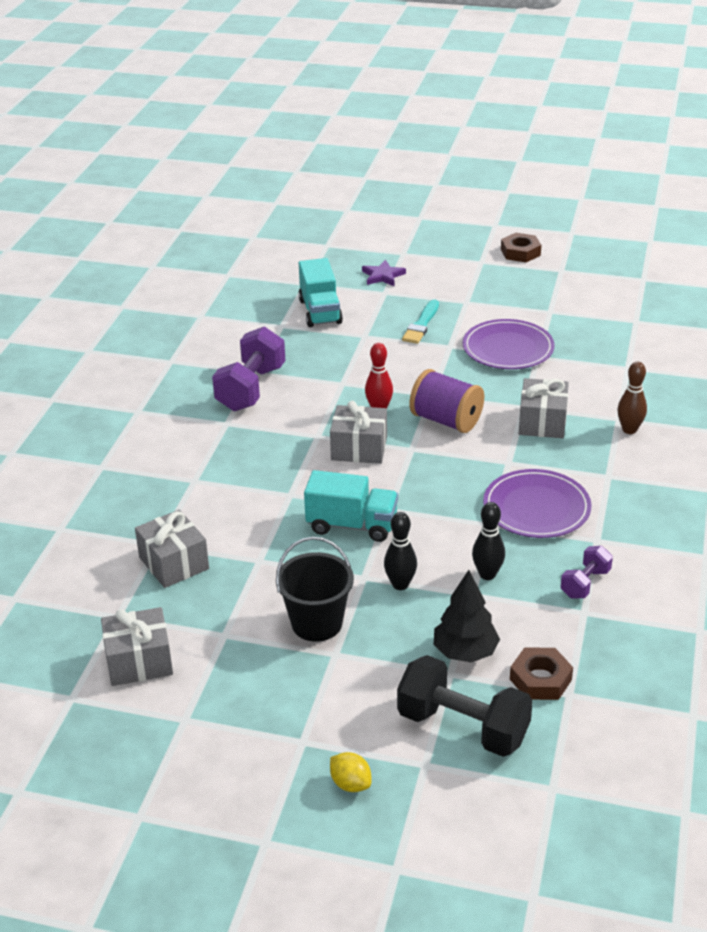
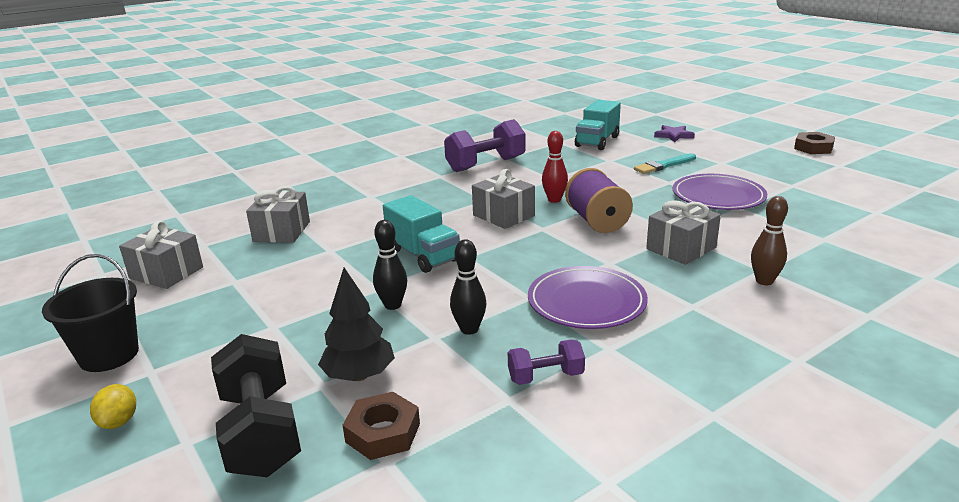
camera: 40 degrees right, 10 degrees down
(317, 623) = (296, 302): black bucket -> black bucket (109, 355)

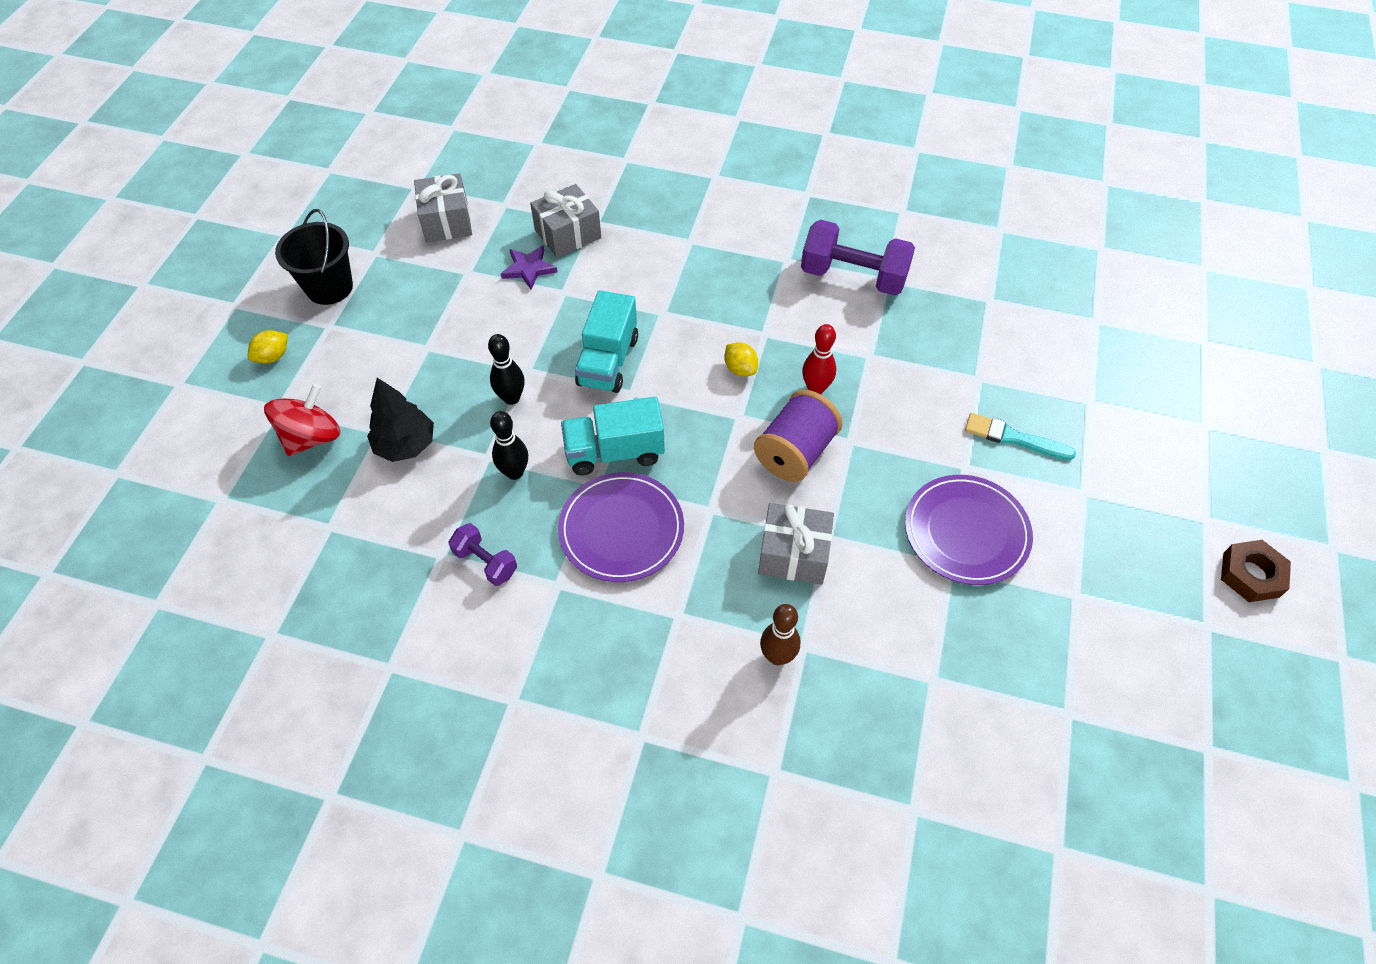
camera: 50 degrees right, 30 degrees up
(261, 432) = (312, 437): black dumbbell -> red spinning top
(383, 432) = (355, 504): brown nut -> none
(503, 215) = (740, 369): grey gift -> yellow lemon
(597, 141) = (1028, 335): turquoise truck -> turquoise truck (614, 452)
(673, 135) = (1134, 400): purple star -> purple star (529, 269)

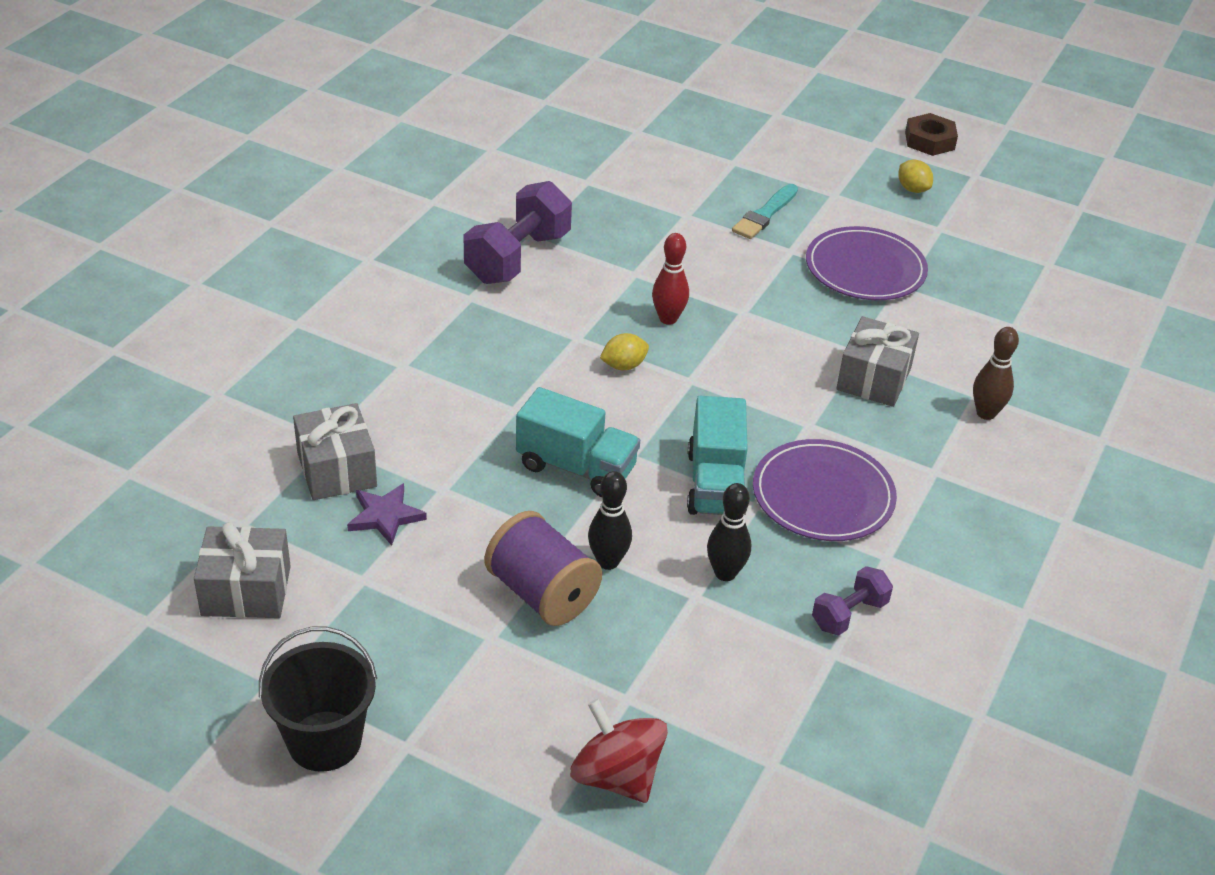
camera: 80 degrees left, 15 degrees down
(273, 356) = (445, 819): yellow lemon -> yellow lemon (912, 189)
(406, 445) = (657, 673): black tree -> none
(795, 452) = (749, 351): purple spool -> purple spool (542, 593)

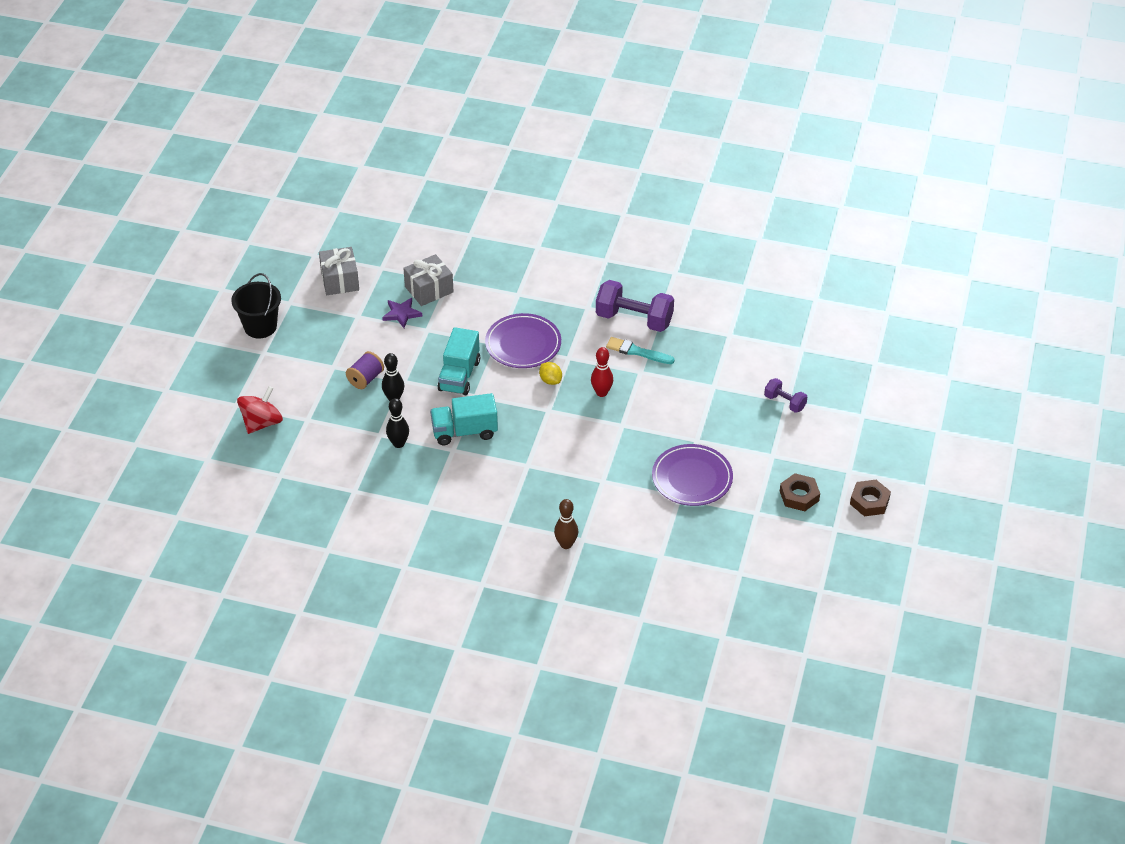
camera: 80 degrees right, 5 degrees up
(542, 593) = (365, 379): purple spool -> purple spool, size x0.66
(765, 214) = (731, 423): turquoise brush -> turquoise brush (637, 351)
(823, 495) = (469, 476): purple plate -> purple plate (523, 344)
(849, 614) = (383, 495): purple dumbbell -> purple dumbbell (784, 402)
(873, 379) = (579, 490): grey gift -> none
(912, 189) = (799, 496): yellow lemon -> brown nut

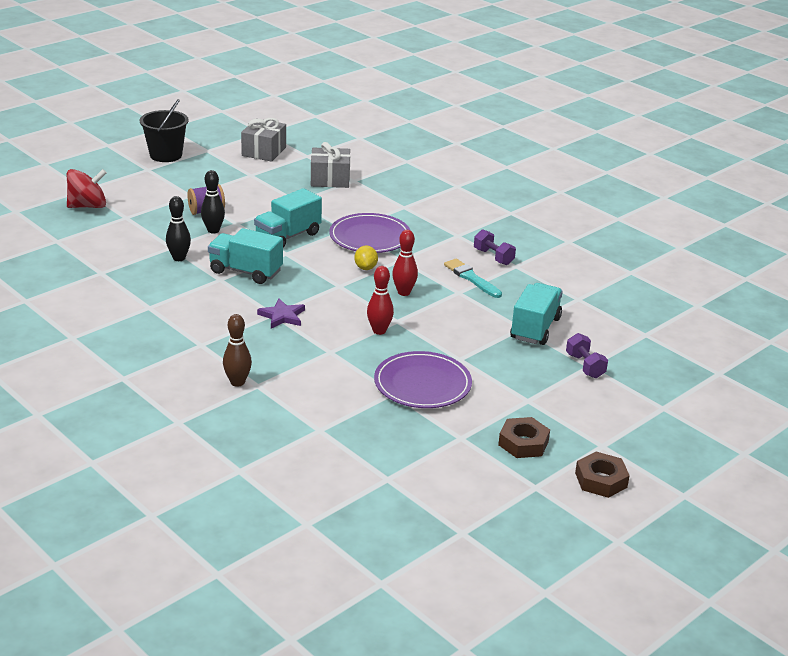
camera: 30 degrees right, 15 degrees down
(401, 314) = (288, 185): purple star -> purple star (282, 316)
(618, 442) = (379, 331): none -> red bowling pin
(634, 319) = (493, 257): purple dumbbell -> purple dumbbell, size x0.53
(723, 382) = (535, 328): none -> turquoise truck

